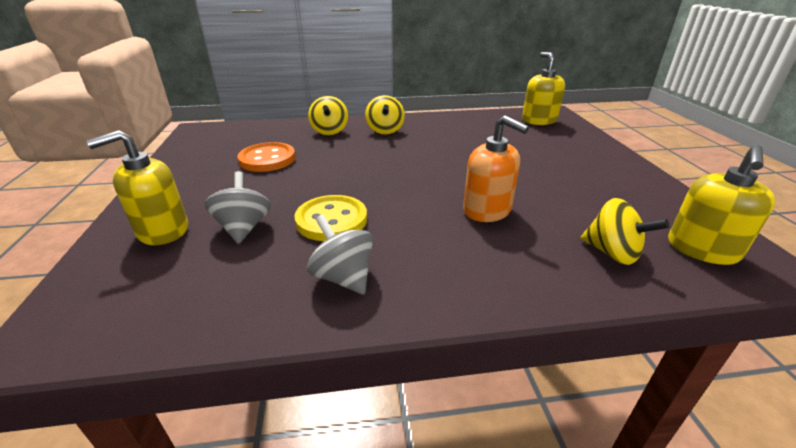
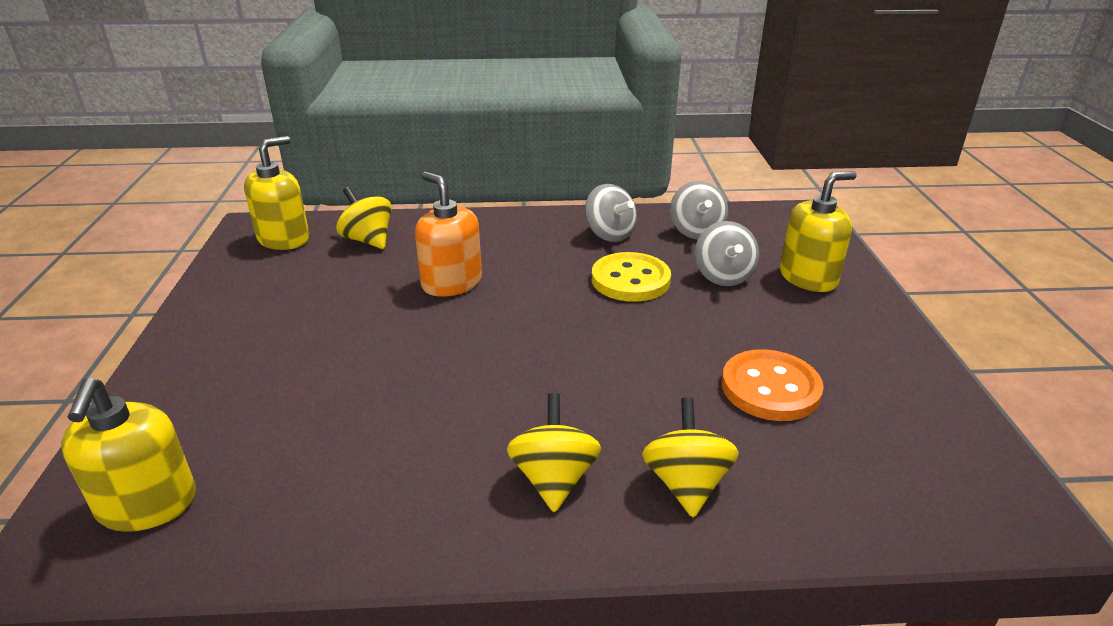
camera: 175 degrees left, 0 degrees up
(233, 288) = (696, 232): none -> grey spinning top

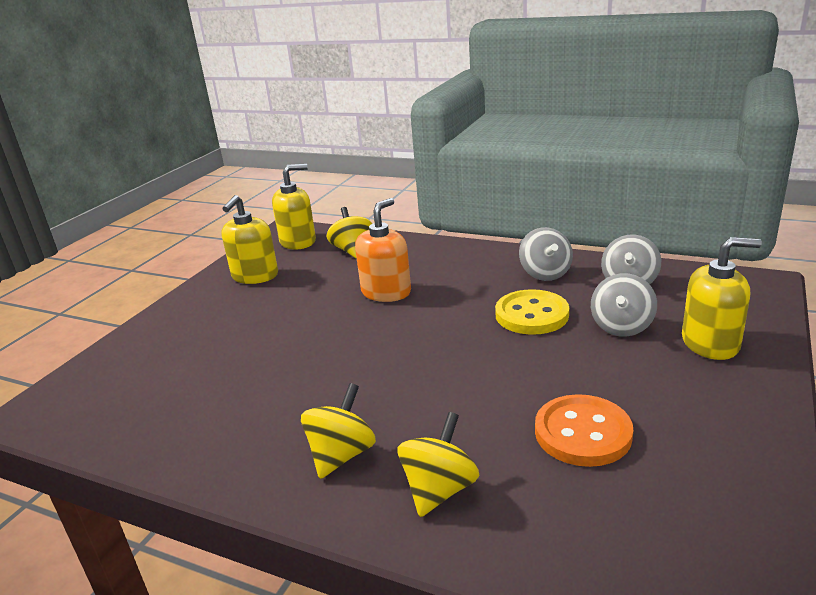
camera: 30 degrees right, 5 degrees down
(147, 505) = (94, 398): yellow soap dispenser -> yellow soap dispenser (255, 276)
(451, 283) = (386, 292): orange soap dispenser -> orange soap dispenser turned 45 degrees clockwise

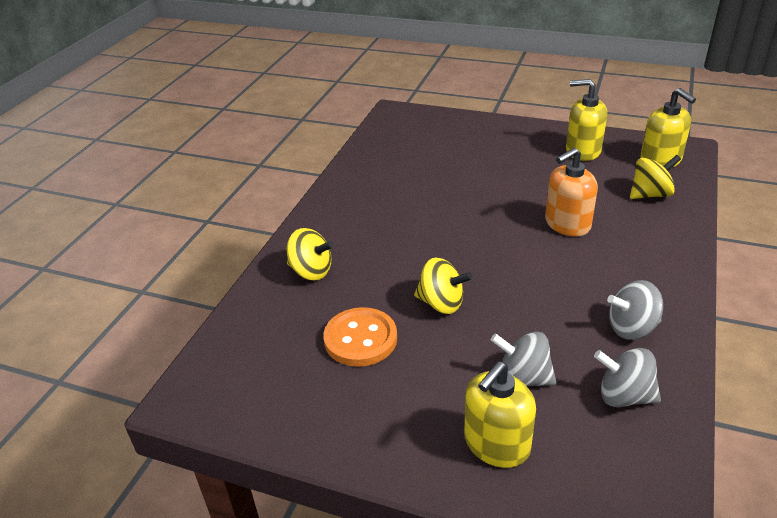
camera: 85 degrees right, 10 degrees up
(341, 455) = (347, 229): yellow spinning top -> yellow spinning top (441, 303)
(386, 292) = (567, 224): orange soap dispenser -> orange soap dispenser turned 120 degrees clockwise
(531, 315) = (538, 316): yellow button -> none
(710, 343) = (496, 444): yellow soap dispenser -> yellow soap dispenser turned 45 degrees clockwise

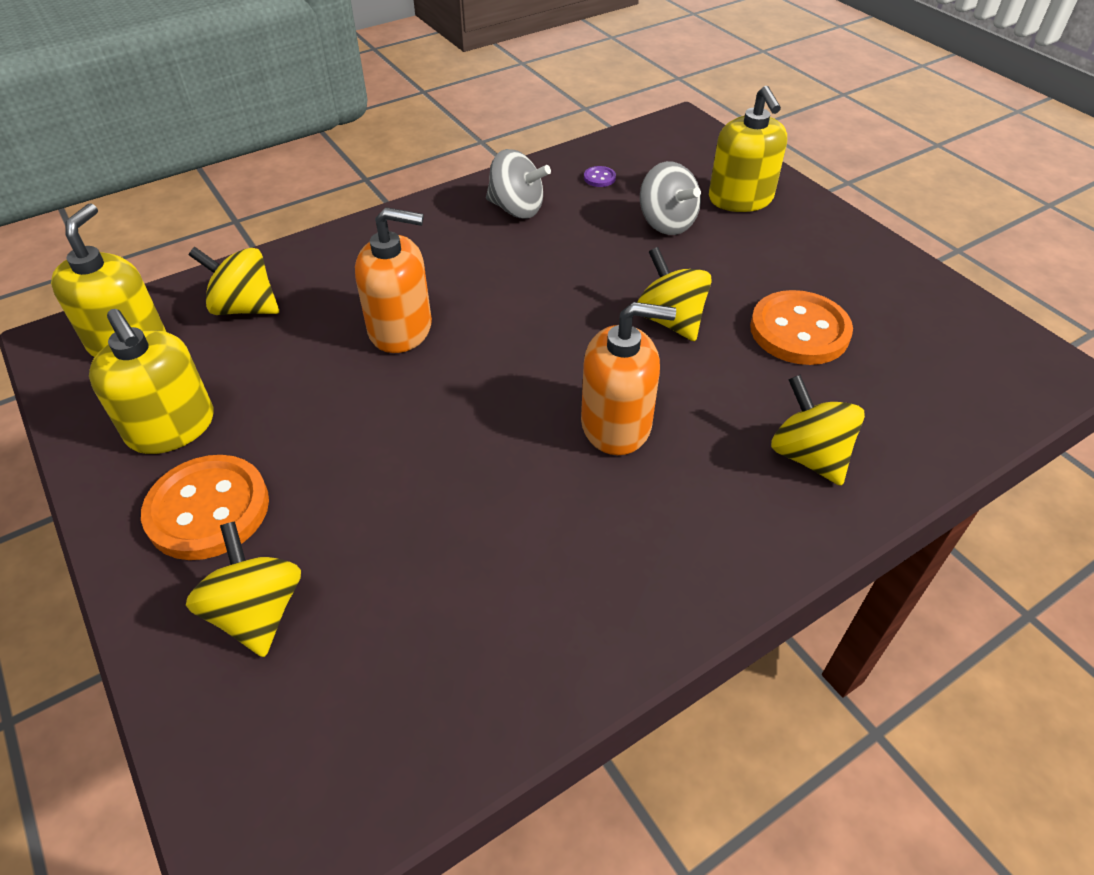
camera: 145 degrees left, 10 degrees up
(412, 239) = (616, 424): none -> orange soap dispenser
(464, 135) = (257, 612): none -> yellow spinning top
(496, 444) = (740, 199): yellow soap dispenser -> yellow soap dispenser turned 90 degrees clockwise
(524, 143) = (208, 509): none -> orange button
(624, 396) = (599, 178): grey spinning top -> purple button

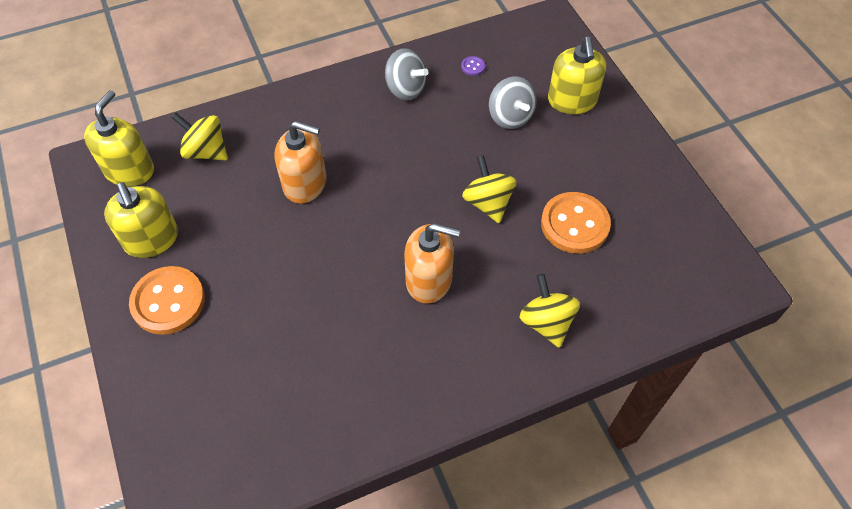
camera: 10 degrees right, 10 degrees up
(257, 612) = (189, 373): yellow spinning top -> none

